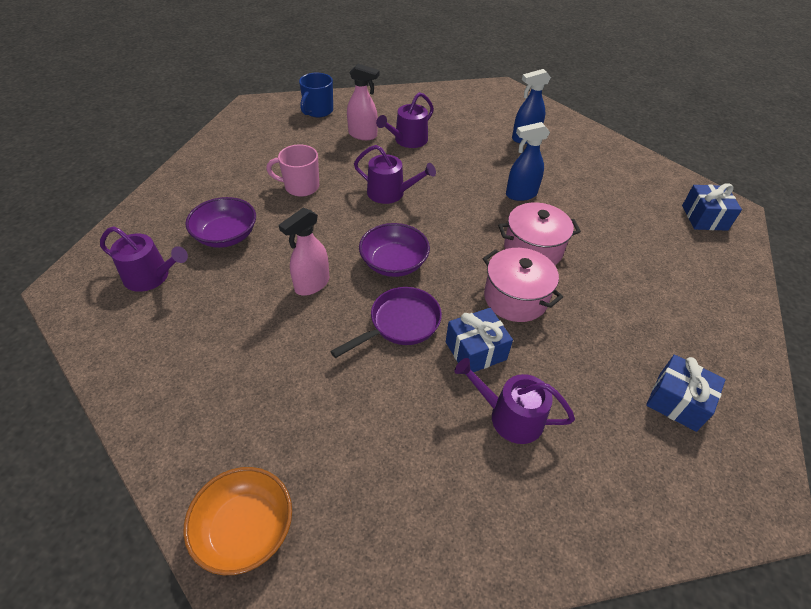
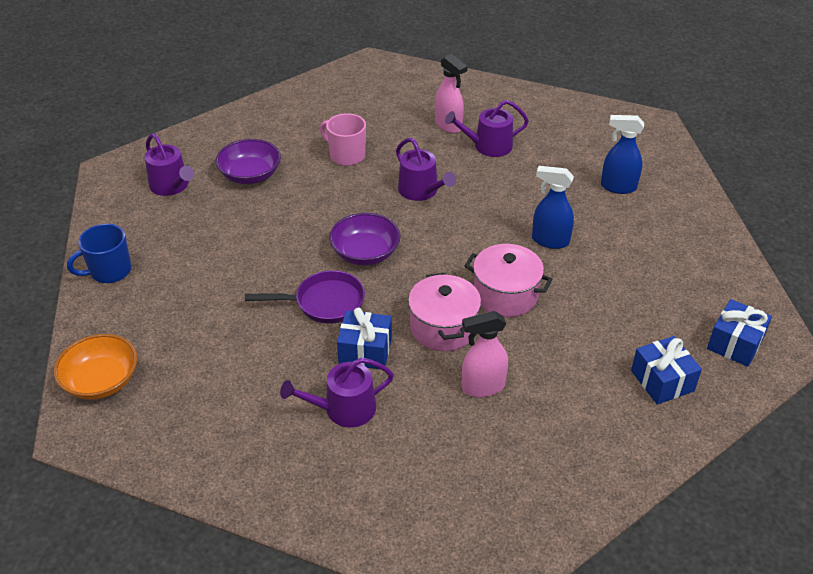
camera: 35 degrees right, 5 degrees down
(311, 284) = (282, 242): pink spray bottle -> pink spray bottle (482, 387)
(318, 111) = (427, 87): blue mug -> blue mug (109, 271)
(509, 416) = (343, 409): purple watering can -> purple watering can turned 75 degrees counterclockwise
(677, 401) = (500, 473): blue gift -> blue gift (662, 381)

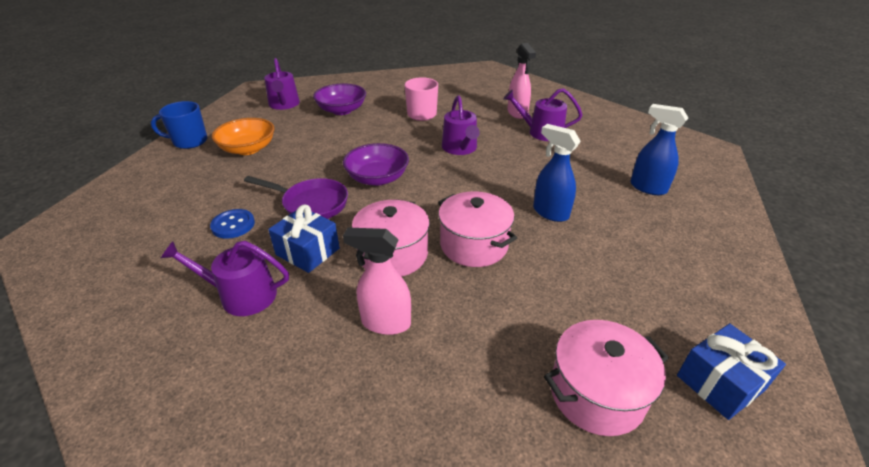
camera: 25 degrees right, 5 degrees down
(101, 381) = (98, 208): orange bowl -> orange bowl (248, 149)
(268, 350) = (233, 225): none -> blue button
(662, 381) = (596, 393): blue gift -> pink pot

